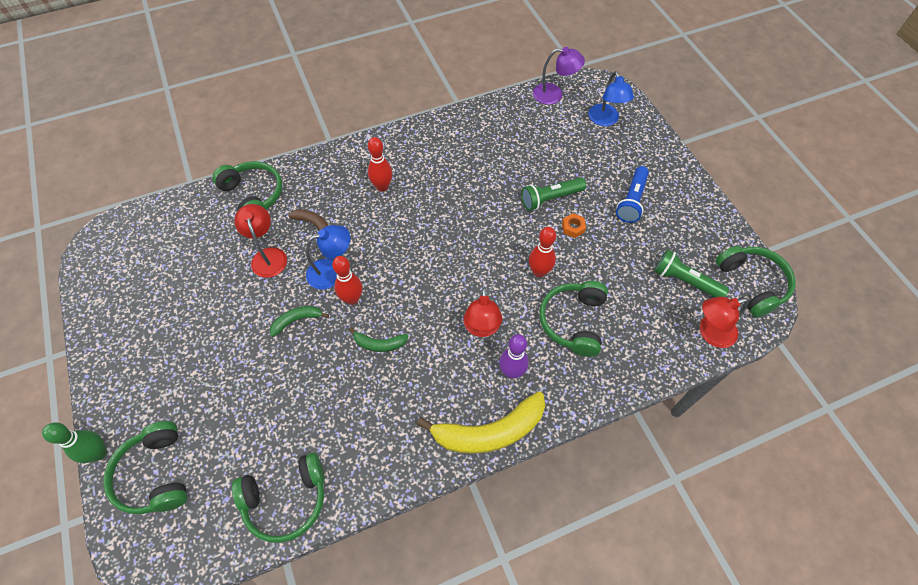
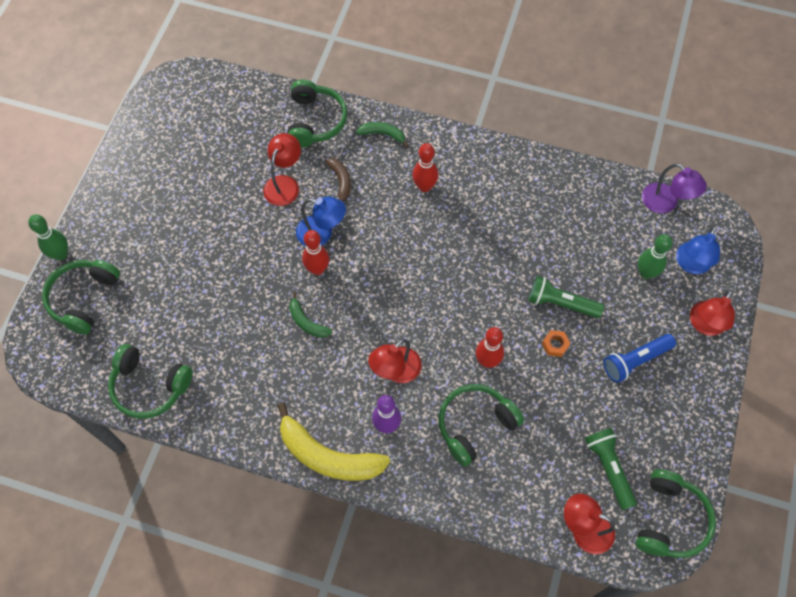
camera: 40 degrees right, 5 degrees up
(297, 320) = (263, 255): green banana -> green banana (383, 134)
(584, 143) = (645, 273): none -> green bowling pin
(649, 150) = (704, 325): none -> red lamp

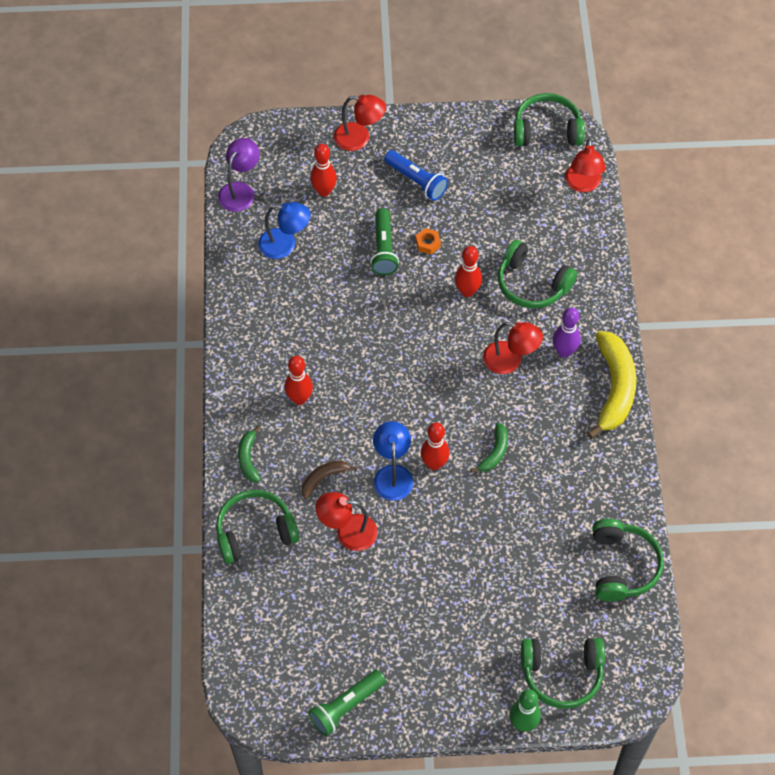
camera: 110 degrees left, 5 degrees down
(609, 468) = (524, 179): green flashlight -> green flashlight (346, 706)
(645, 273) = (324, 191): green bowling pin -> red bowling pin
(691, 265) = (301, 159): blue lamp -> blue lamp (285, 245)

